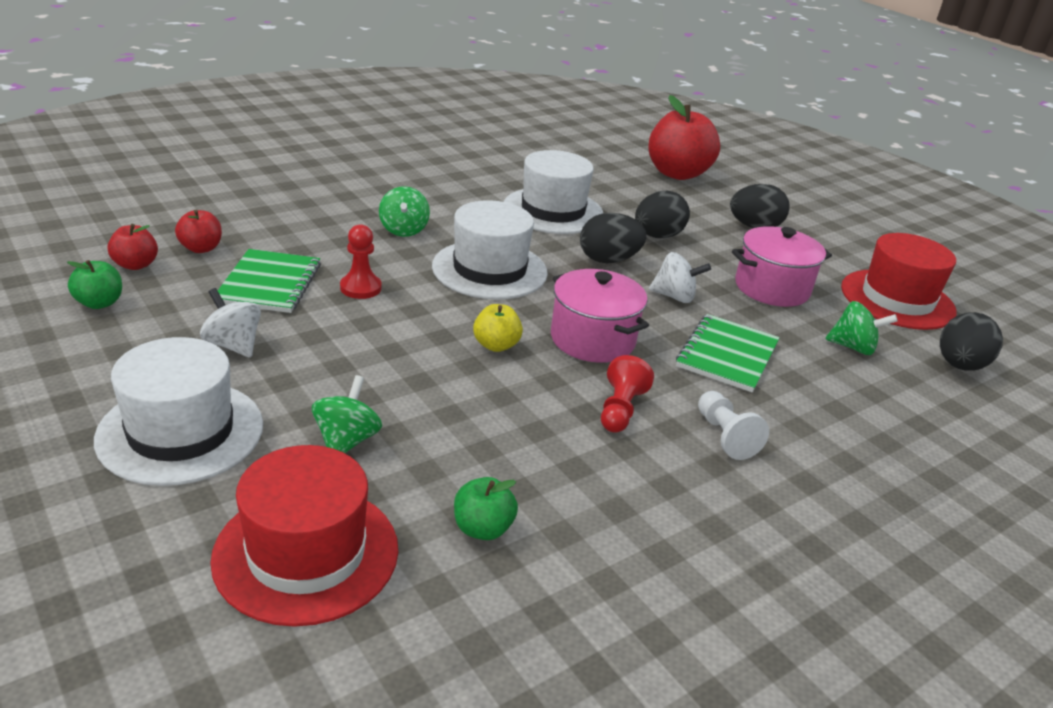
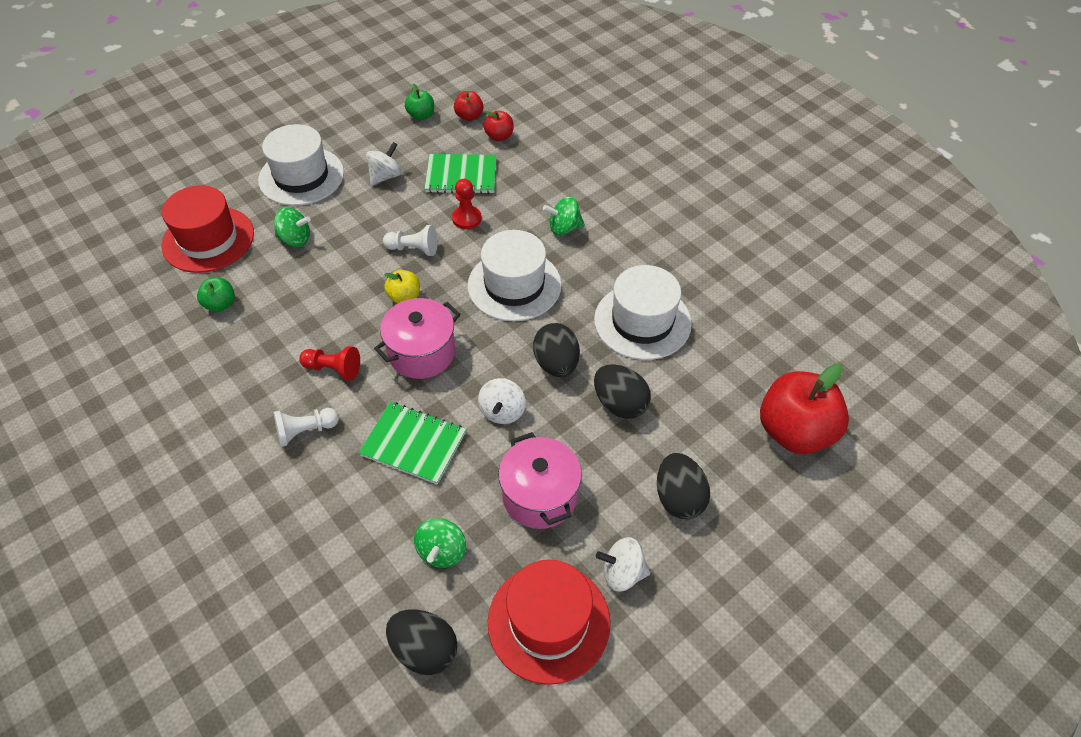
camera: 90 degrees right, 20 degrees up
(406, 332) = (413, 249): none -> white pawn
(835, 261) = (622, 573): none -> white spinning top

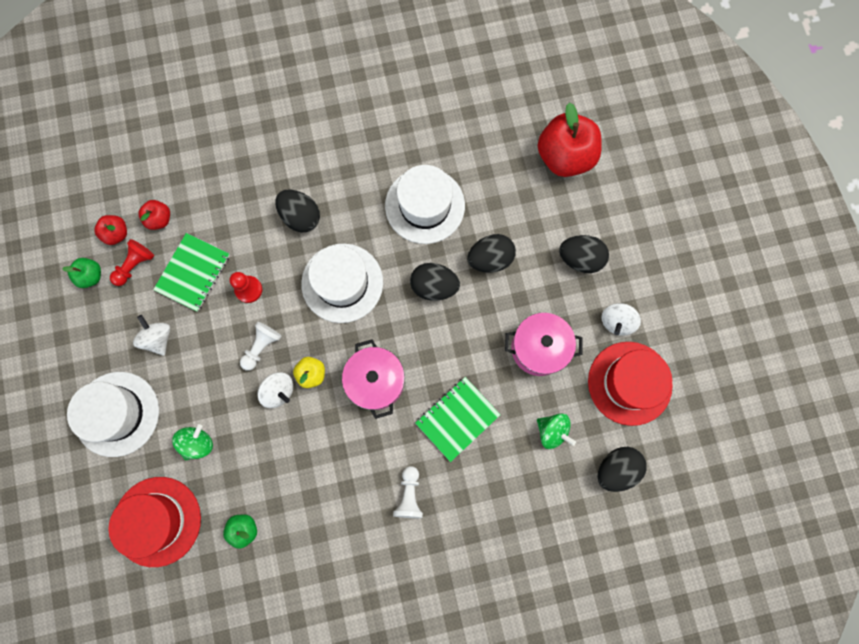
camera: 65 degrees left, 25 degrees up
(333, 369) = (359, 455): red pawn -> red pawn (135, 265)
(502, 411) = (458, 344): white spinning top -> white spinning top (278, 391)
(564, 228) = (301, 217): green spinning top -> black egg

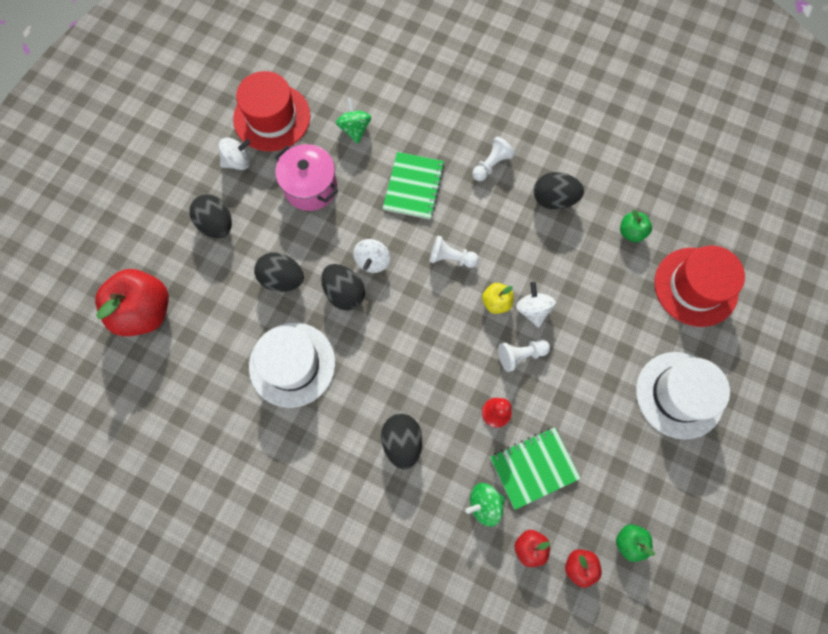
camera: 140 degrees left, 5 degrees down
(135, 265) = (581, 518): red pawn -> none
(158, 338) = (603, 432): white spinning top -> white spinning top (372, 261)
(198, 443) = (626, 320): green spinning top -> green spinning top (484, 504)
(342, 283) = (414, 355): white hat -> none
(376, 381) = (451, 258): pink pot -> white pawn
(457, 419) = (413, 186): green notebook -> green notebook turned 75 degrees counterclockwise
(616, 469) = (335, 76): black egg -> black egg (553, 199)

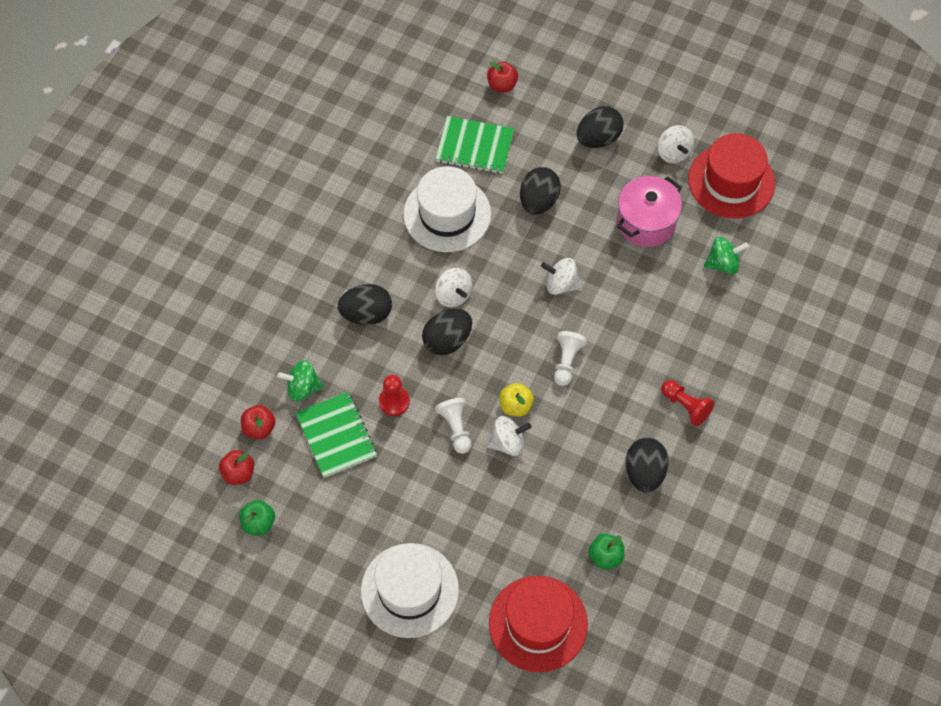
camera: 90 degrees right, 10 degrees down
(145, 311) = (502, 85): red apple -> red apple, size x0.48
(344, 293) = (524, 258): black egg -> black egg (447, 340)
(382, 358) = (453, 295): none -> white spinning top
(413, 186) = (653, 324): green notebook -> green notebook (475, 146)
(484, 504) = (303, 388): green spinning top -> green spinning top turned 75 degrees counterclockwise
(491, 165) = (686, 406): white pawn -> red pawn

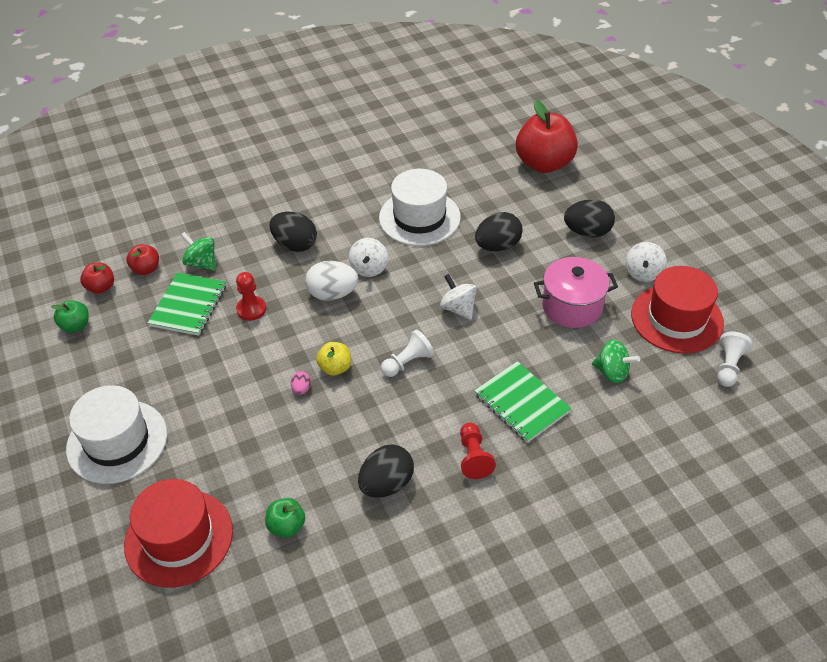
camera: 40 degrees right, 15 degrees down
(447, 340) = (332, 294): black egg -> white egg
(456, 428) = (275, 354): white pawn -> white pawn (728, 366)
(475, 146) = (484, 189): green notebook -> green notebook (522, 403)
(502, 85) = (544, 164): red apple -> red apple, size x2.10
(507, 443) = (301, 389): white spinning top -> pink egg

